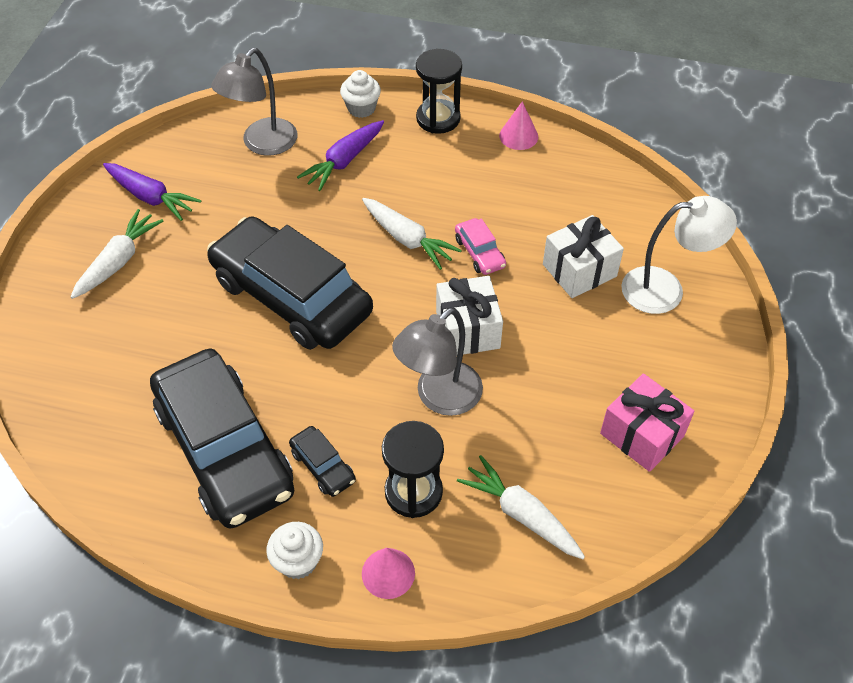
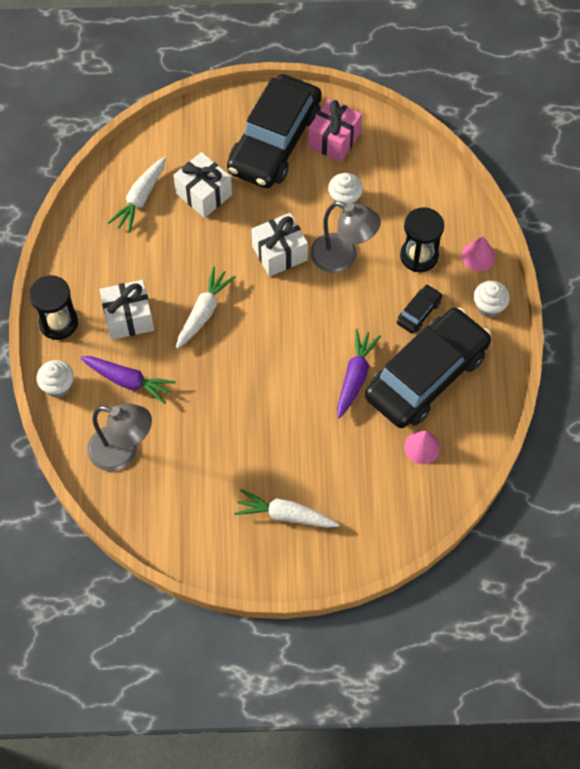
camera: 105 degrees left, 10 degrees up
(150, 197) = (209, 519): purple carrot -> purple carrot (355, 377)
(291, 296) = (283, 376): black car -> black car (275, 141)
(423, 174) = (128, 318): none -> white gift
(479, 252) = (204, 260): pink car -> none
(518, 136) = (66, 258): pink cone -> pink cone (422, 447)
(521, 514) = (414, 194): white carrot -> white carrot (140, 198)
(535, 423) = (344, 199): none -> white cupcake
(665, 289) = (207, 140): white lamp -> none

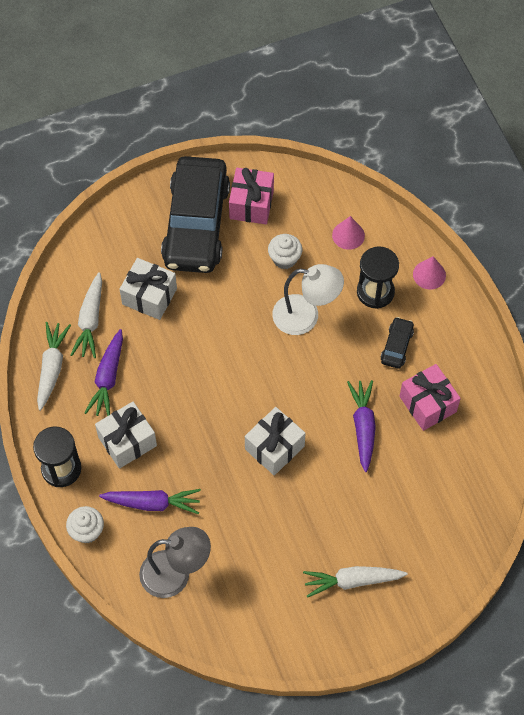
camera: 20 degrees left, 0 degrees up
(135, 255) = (108, 378): none -> purple carrot
(203, 312) = (197, 412): white carrot -> white carrot (52, 368)
(279, 253) = (245, 331): white gift -> white gift (274, 447)
(342, 258) = (305, 316): grey lamp -> white lamp
(422, 447) = (451, 473): pink cone -> pink cone (348, 235)
(426, 376) = (428, 404): black car -> pink gift
(489, 307) = (458, 320): white cupcake -> none

